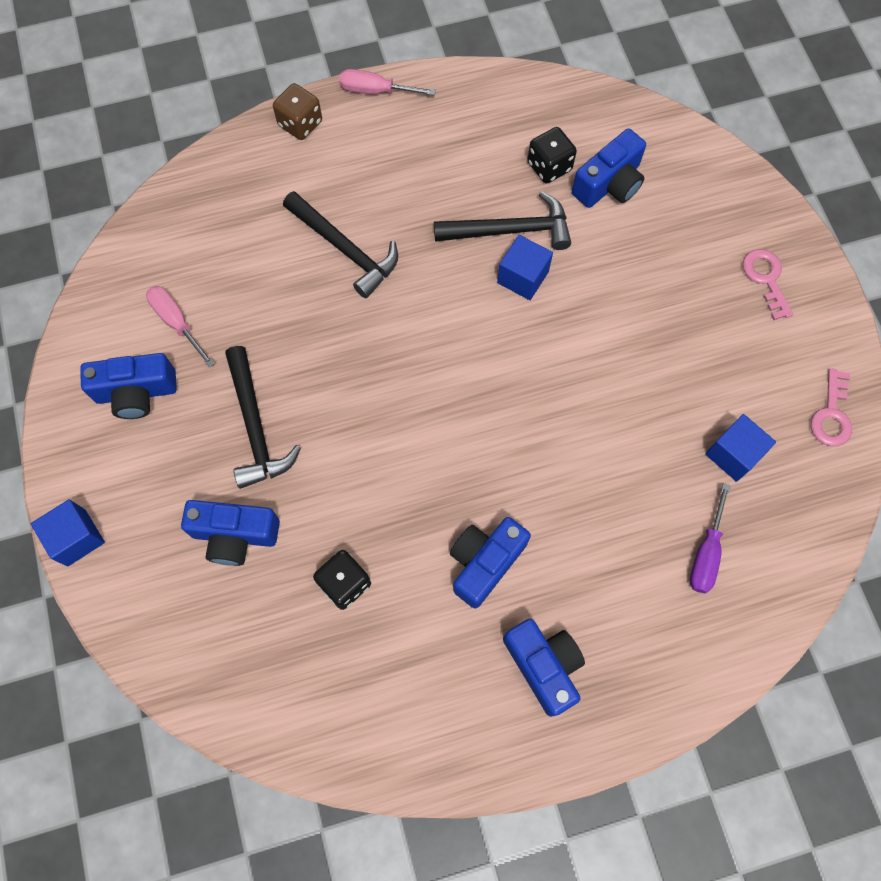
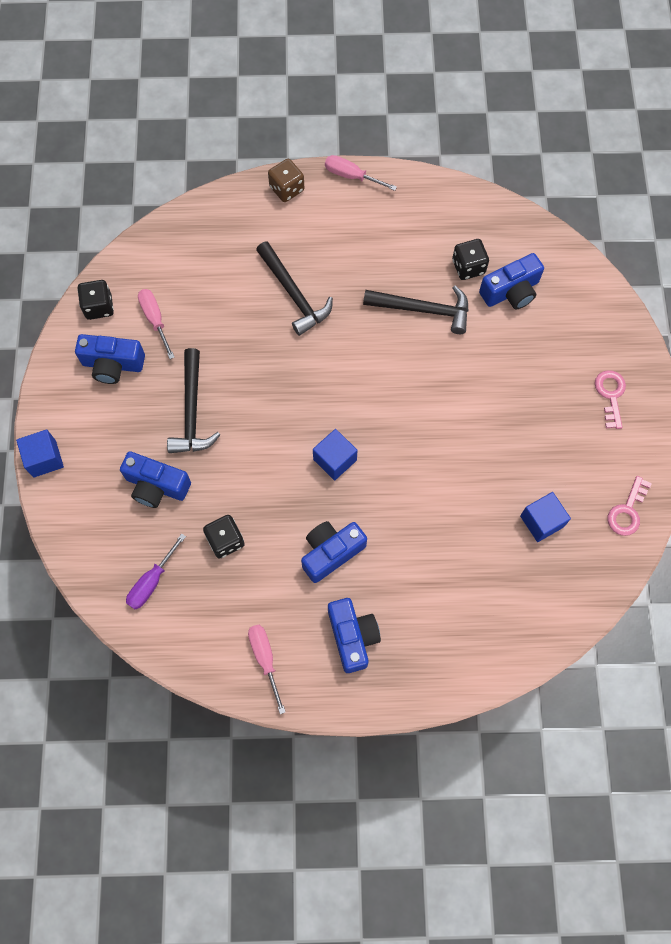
camera: 15 degrees right, 0 degrees up
(99, 323) = (99, 307): none -> black dice
(440, 727) = (265, 659): none -> pink screwdriver
(522, 277) = (422, 348): blue cube -> blue cube (335, 460)
(706, 552) = (497, 588): purple screwdriver -> purple screwdriver (152, 581)

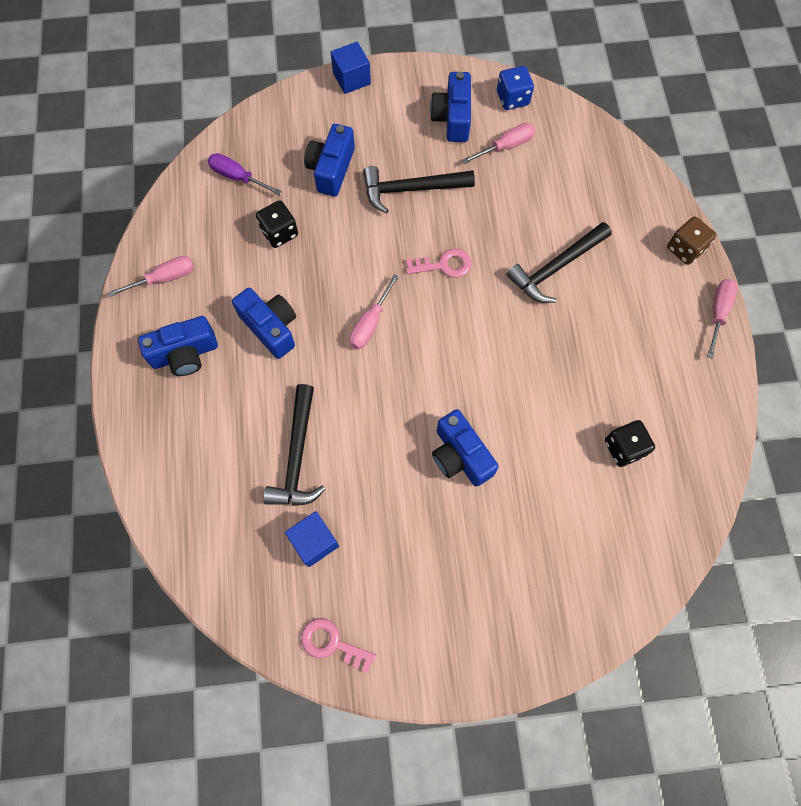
camera: 85 degrees right, 0 degrees up
(99, 307) = (512, 98): black dice -> blue dice
(335, 460) = (370, 323): blue cube -> pink screwdriver
(423, 310) = (559, 401): black hammer -> black hammer (297, 456)
(511, 291) = (600, 499): blue camera -> blue camera (460, 456)
(610, 395) = (479, 623): pink key -> pink key (444, 265)

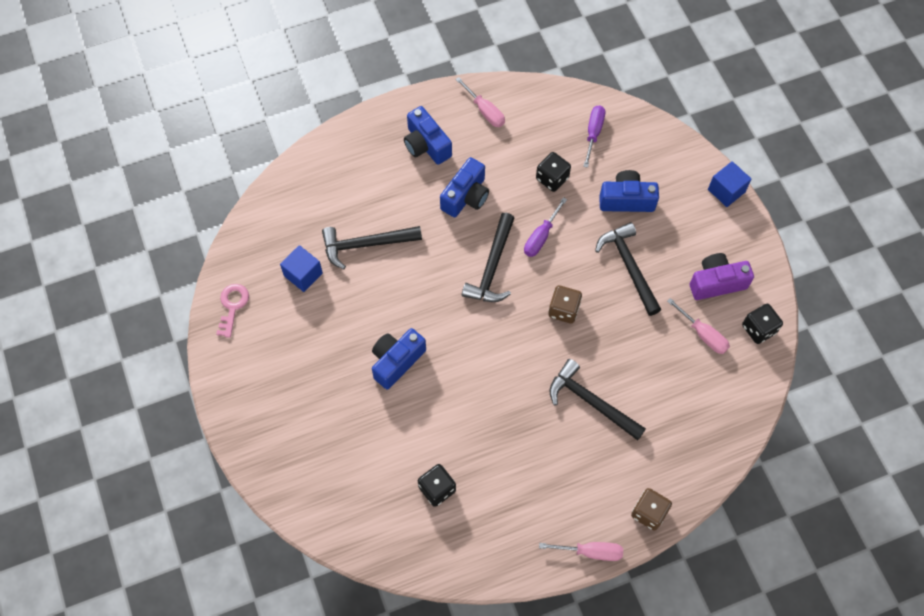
camera: 75 degrees right, 5 degrees down
(348, 263) = (541, 236): none -> purple screwdriver
(370, 323) = (492, 267): pink screwdriver -> black hammer
(444, 265) = (563, 310): pink key -> brown dice
(452, 118) = (716, 283): blue camera -> purple camera
(512, 98) = (758, 329): blue dice -> black dice

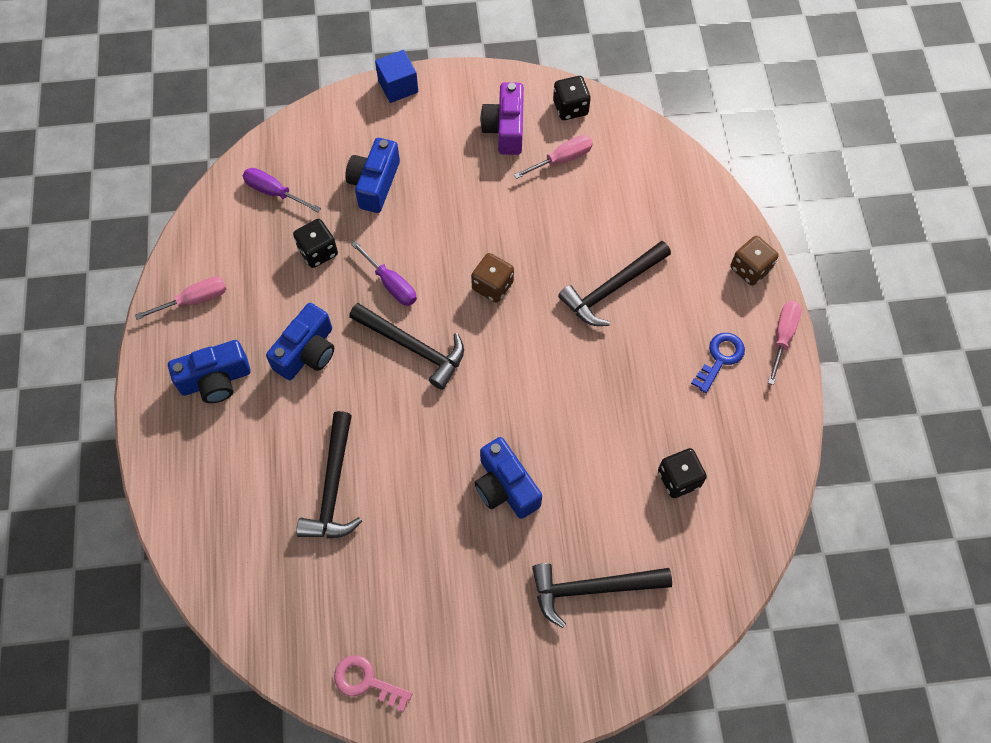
camera: 75 degrees left, 0 degrees up
(303, 274) = (349, 576): blue cube -> none
(466, 196) = (307, 352): blue camera -> blue camera turned 75 degrees clockwise
(553, 502) = (720, 358): none -> blue key
(629, 266) = (459, 205): black hammer -> black hammer (592, 588)

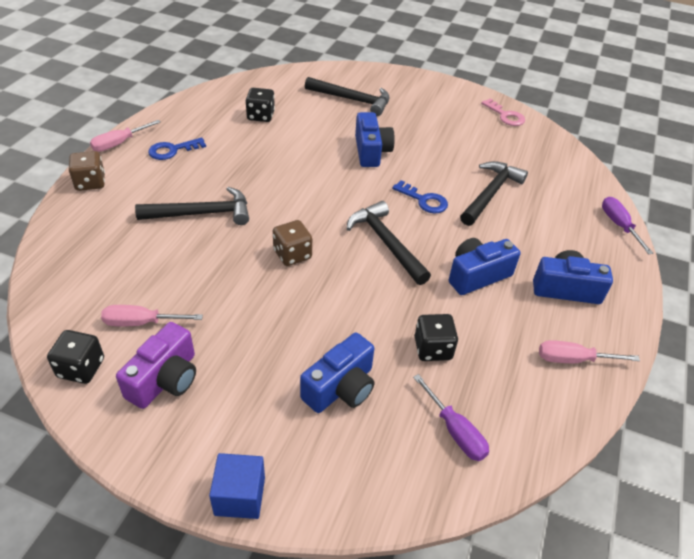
camera: 155 degrees left, 20 degrees down
(391, 284) = (378, 293): purple screwdriver -> purple screwdriver (619, 226)
(403, 432) = (424, 200): none -> blue key

